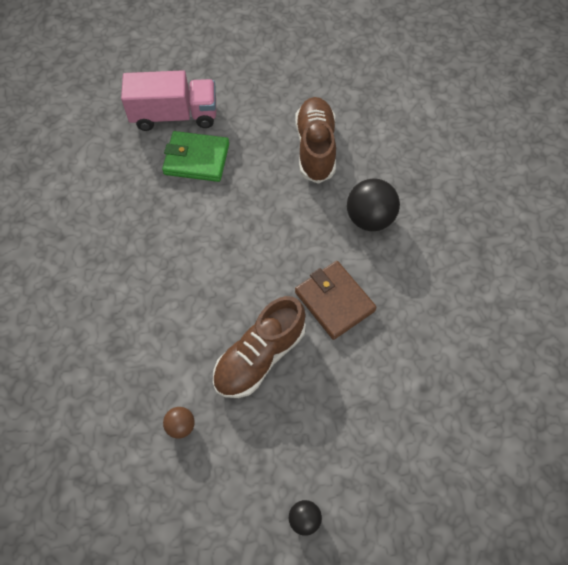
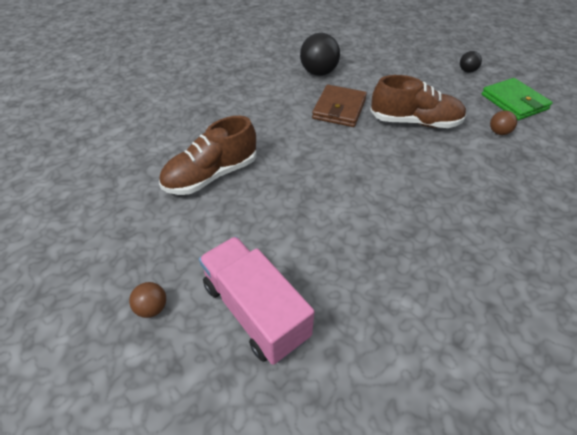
camera: 125 degrees left, 15 degrees down
(196, 159) = (295, 252): green wallet -> green wallet (514, 102)
(221, 71) = (152, 308): none -> brown ball
(369, 218) = (257, 119): black ball -> black ball (318, 72)

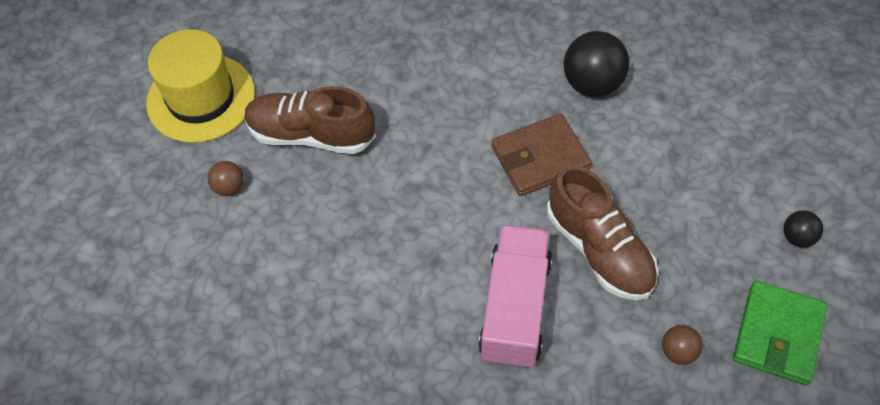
camera: 50 degrees right, 10 degrees up
(111, 206) = (201, 98): none -> yellow hat
(152, 308) = (132, 226): brown ball -> brown ball (229, 187)
(255, 311) = (191, 299): pink truck -> pink truck (515, 308)

